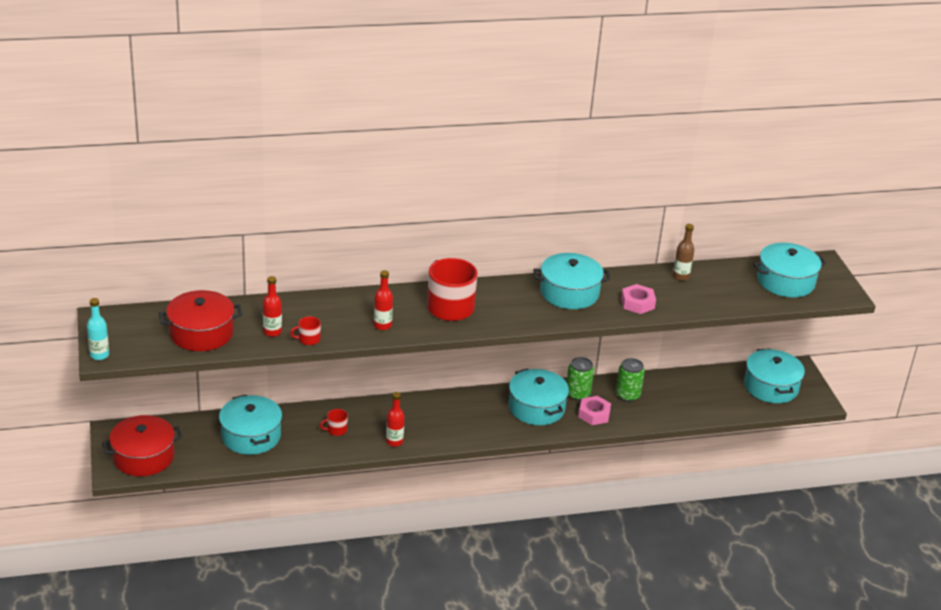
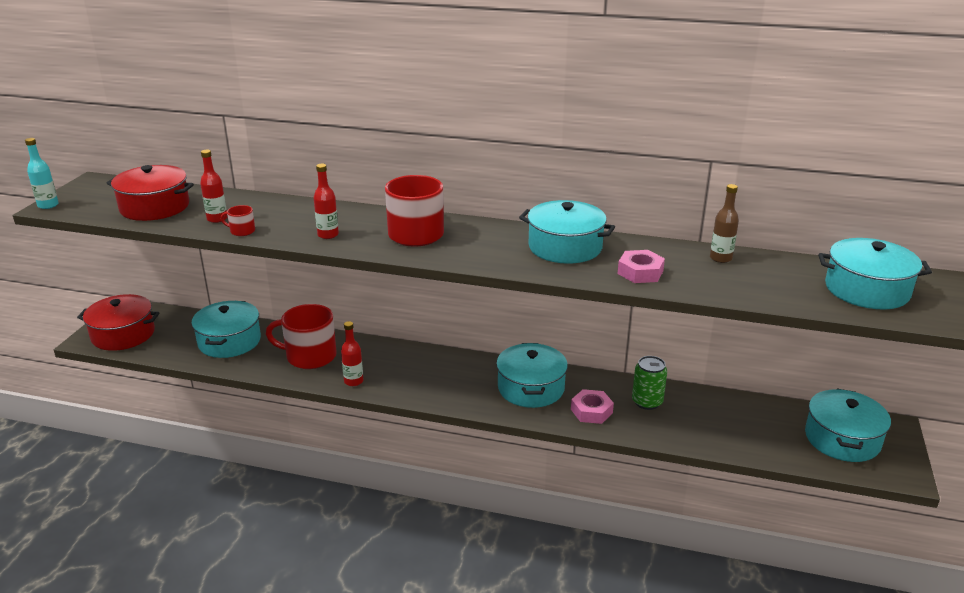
camera: 30 degrees right, 5 degrees down
(336, 430) = (310, 356): red mug -> red mug, size x2.27
(577, 394) = (588, 386): green can -> none

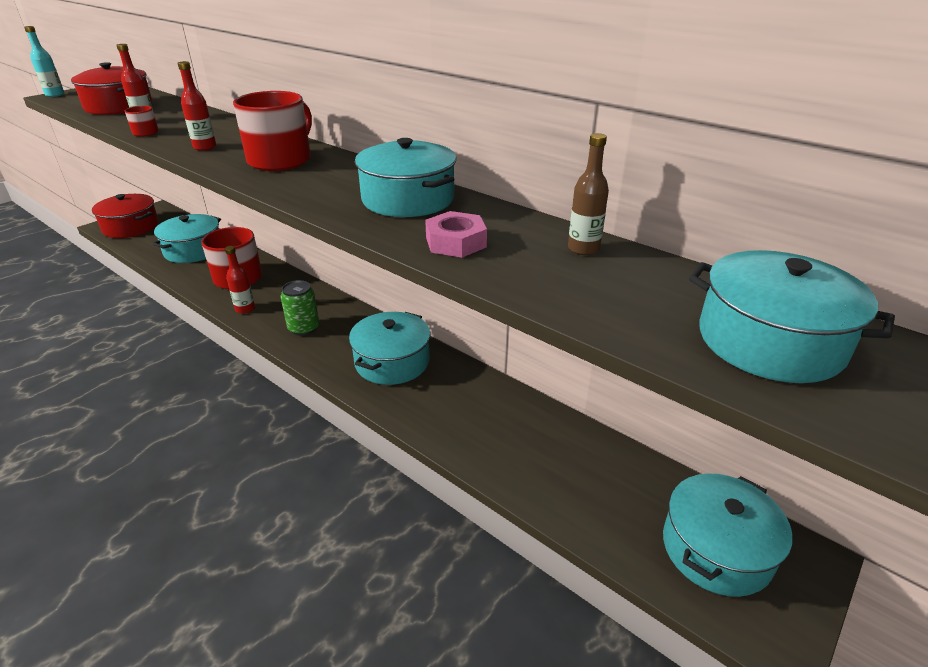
camera: 25 degrees right, 5 degrees up
(591, 411) = (429, 405): pink nut -> none
(647, 402) = (499, 414): green can -> green can (304, 328)

